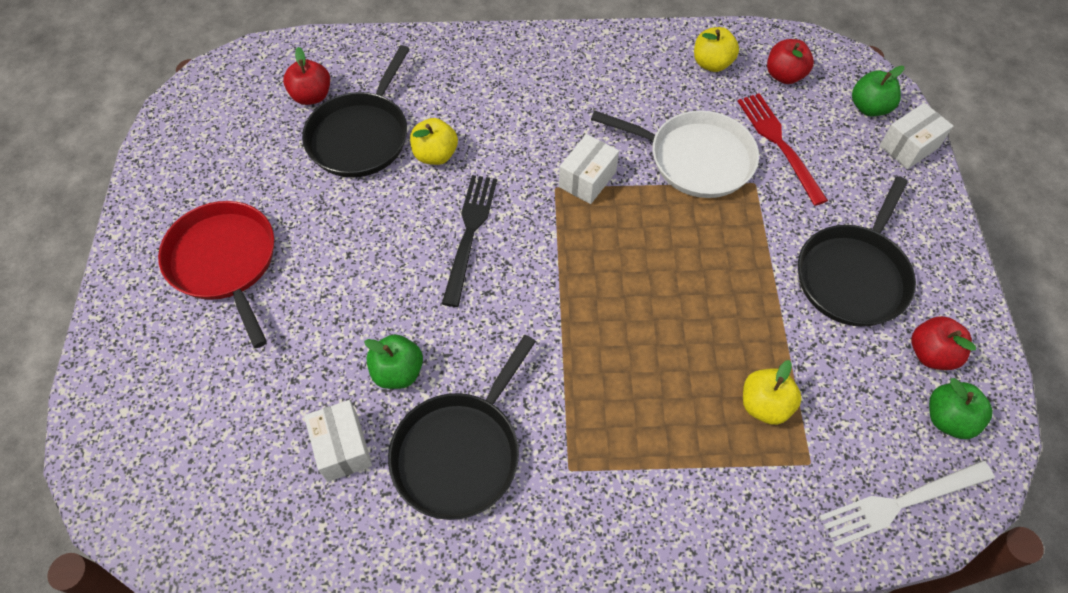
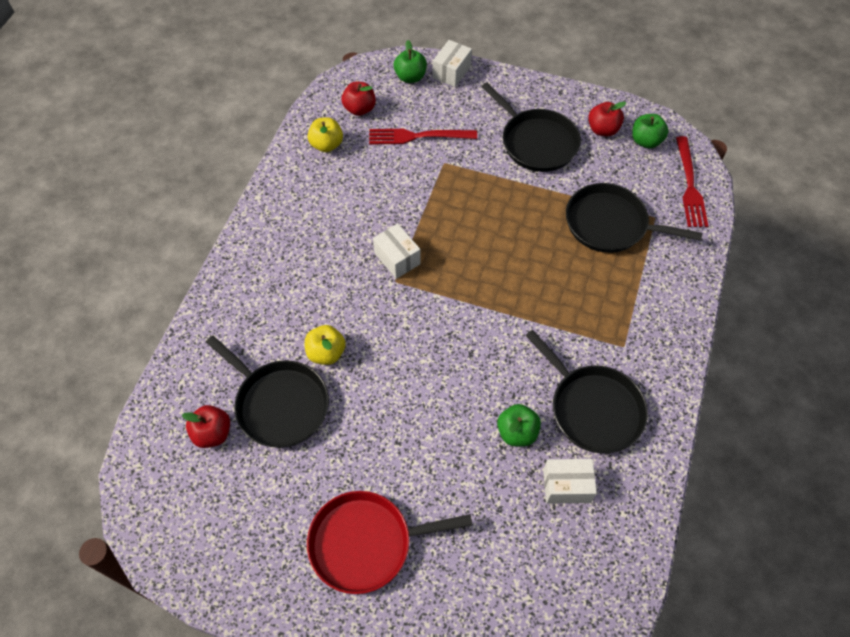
camera: 70 degrees left, 0 degrees up
(470, 233) = (413, 350): black fork -> none
(695, 159) = (408, 188): white pan -> none
(764, 405) = (610, 224): yellow apple -> black pan
(900, 503) = (689, 185): white fork -> red fork
(909, 147) = (451, 72): white box -> white box turned 45 degrees clockwise

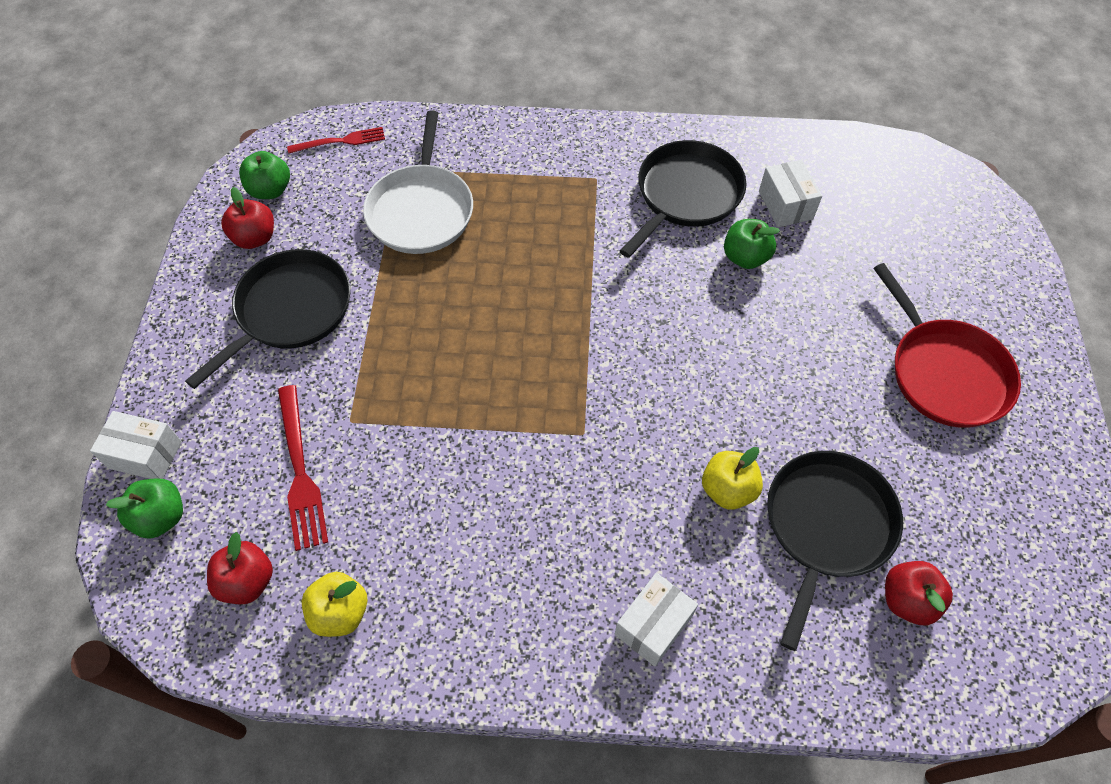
camera: 105 degrees left, 0 degrees up
(397, 258) = (544, 441): white box -> white box (653, 625)
(610, 224) = (421, 210): black pan -> white pan
(689, 185) = (341, 141): red fork -> red fork, size x0.66

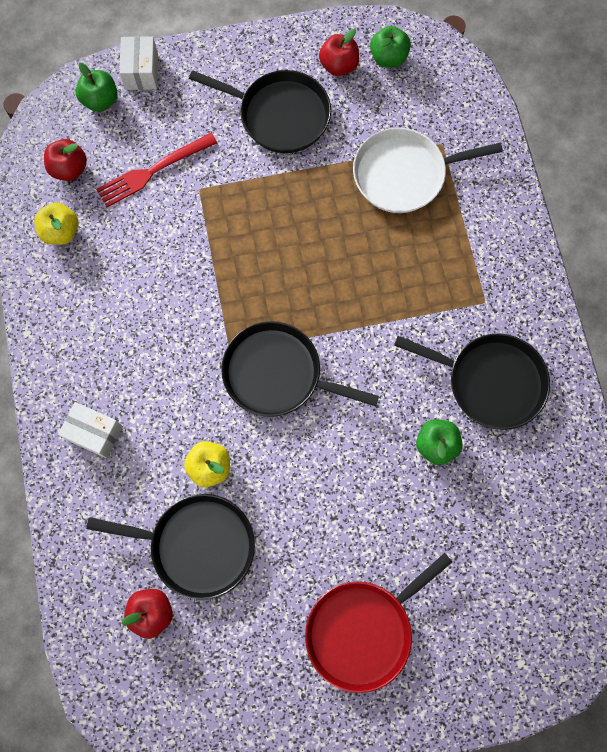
camera: 75 degrees right, 15 degrees up
(341, 141) = (457, 89): red fork -> none
(626, 388) = (278, 374): none -> black pan
(785, 205) = (508, 471): white box -> none

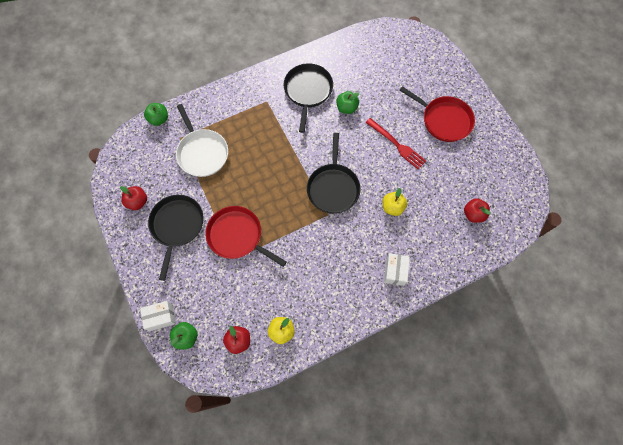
camera: 105 degrees left, 5 degrees down
(153, 171) = (229, 289): red fork -> red fork (397, 145)
(197, 545) = (433, 202): black pan -> none
(235, 200) = (237, 236): none -> red pan
(388, 58) = (128, 176): green apple -> green apple (159, 119)

